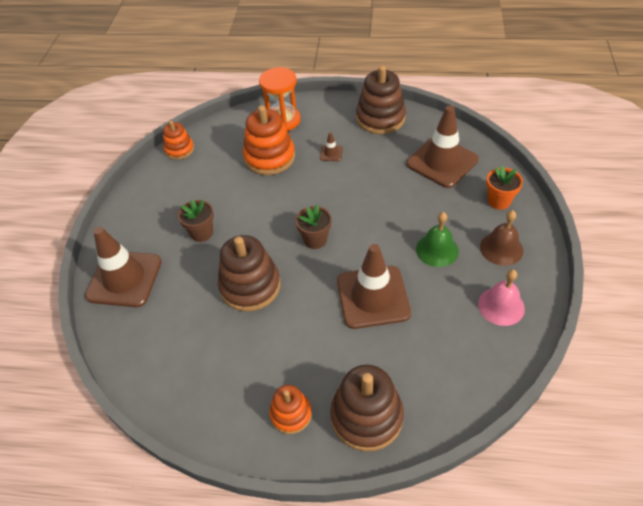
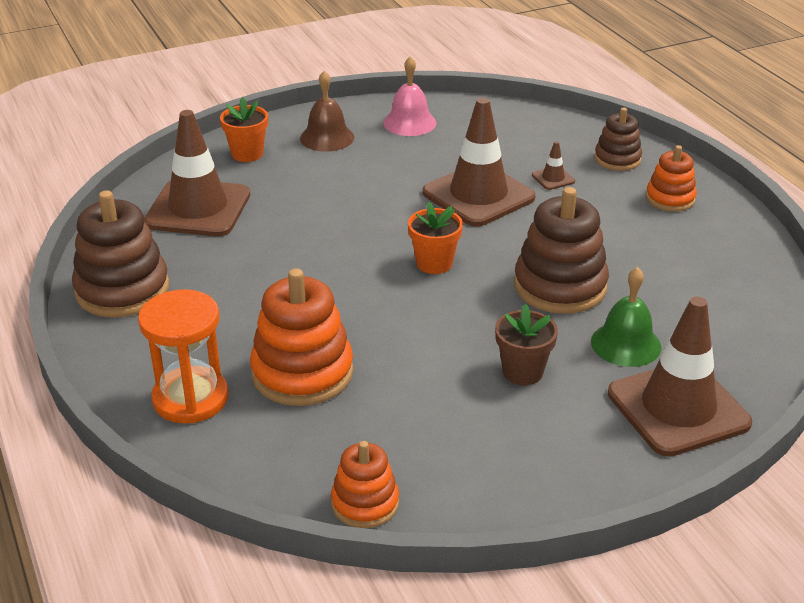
camera: 125 degrees left, 15 degrees down
(315, 240) = (434, 263): brown flower pot -> orange flower pot
(331, 153) = (245, 310): brown traffic cone -> brown traffic cone (553, 178)
(366, 416) = (617, 159): brown stacking toy -> brown stacking toy, size x0.59
(437, 250) = (366, 174): green bell -> green bell (626, 344)

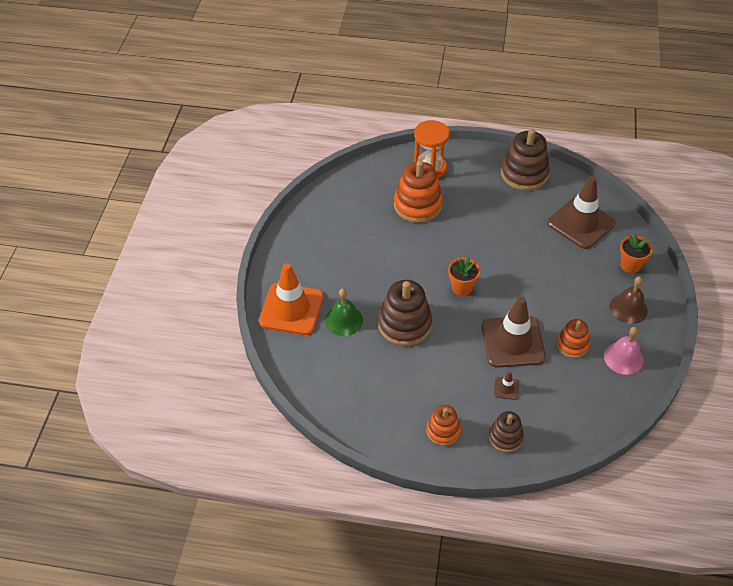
camera: 125 degrees right, 15 degrees up
(365, 503) = (330, 190): orange stacking toy -> orange stacking toy (572, 345)
(523, 372) = (358, 273): brown flower pot -> none
(678, 408) = (291, 309): brown traffic cone -> orange traffic cone

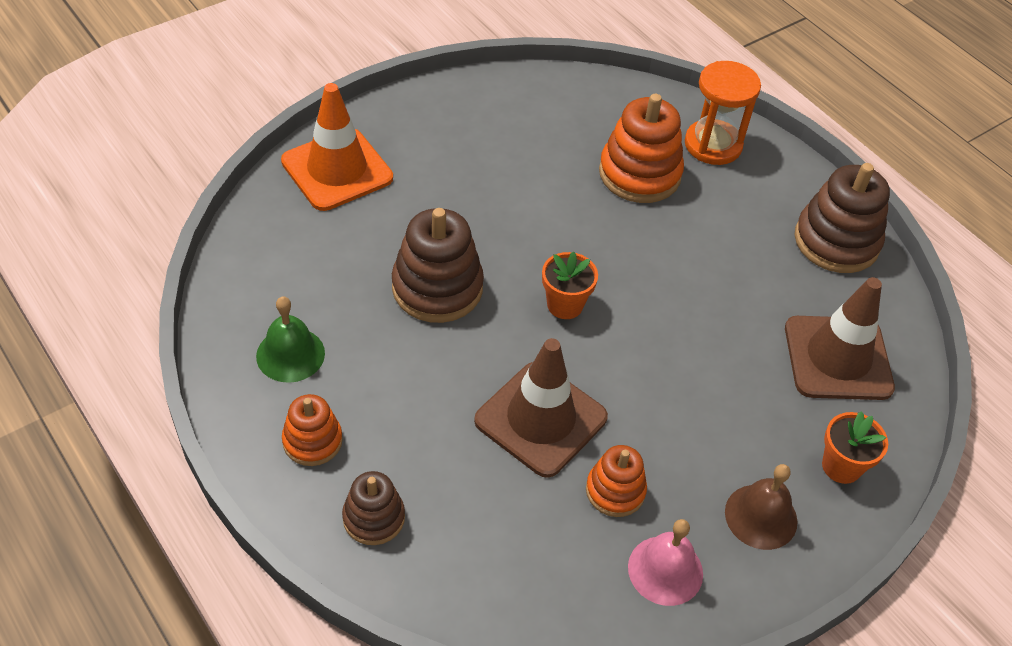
camera: 40 degrees right, 0 degrees up
(344, 320) = (376, 227): green bell -> green bell (290, 354)
(506, 388) = (455, 464): brown traffic cone -> none

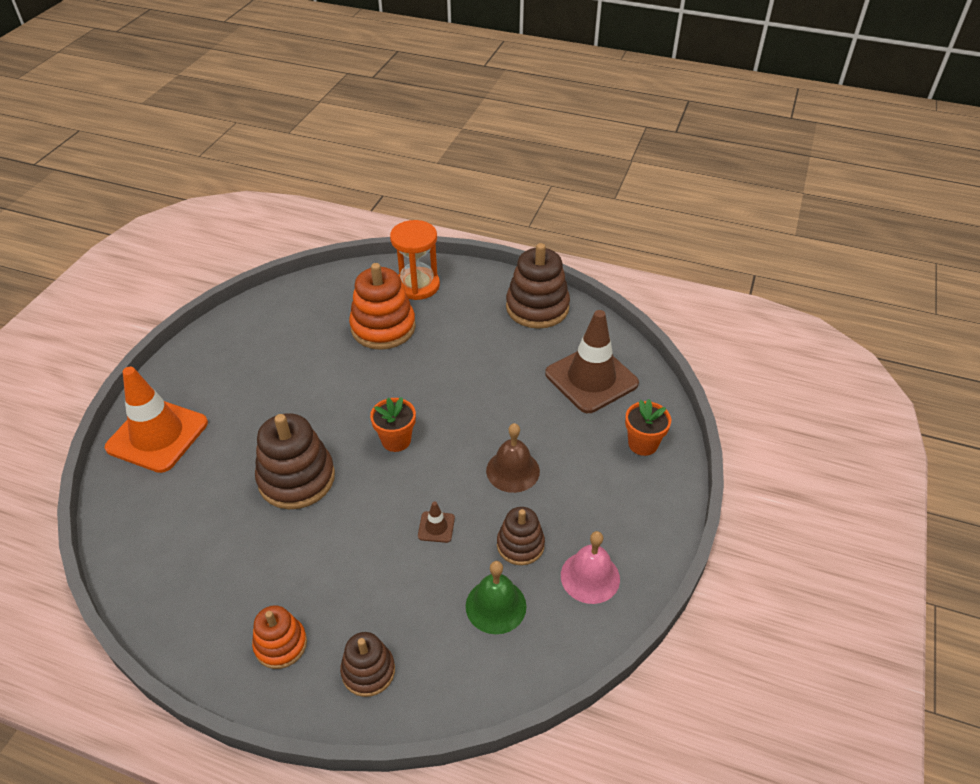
camera: 30 degrees left, 5 degrees down
(290, 354) = (217, 591): green bell -> green bell (496, 606)
(541, 419) = (436, 527): brown traffic cone -> brown traffic cone, size x0.40
(615, 491) = (520, 545): orange stacking toy -> brown stacking toy
(761, 516) = (620, 504): brown bell -> brown bell (512, 470)

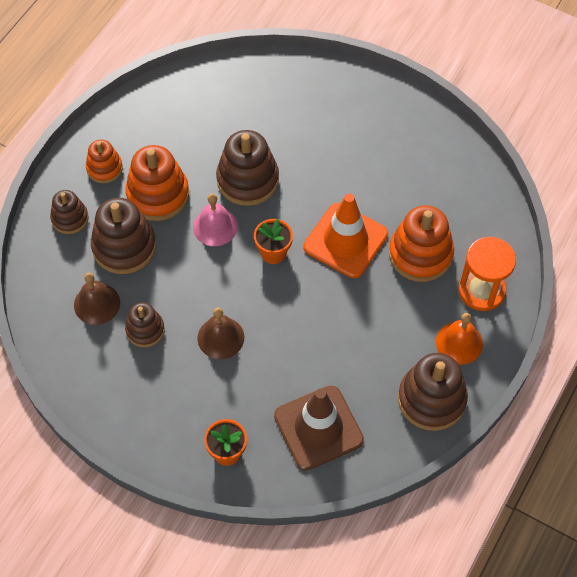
camera: 100 degrees right, 15 degrees up
(157, 435) = (313, 86): orange traffic cone -> orange traffic cone (345, 240)
(323, 569) = (158, 195): none -> orange stacking toy
(406, 592) = (124, 247): none -> brown stacking toy
(436, 527) = (177, 273): brown traffic cone -> none
(475, 295) = (459, 343): none -> orange bell
(496, 606) = (97, 303): green bell -> brown bell
(590, 577) = (103, 374): pink bell -> pink bell (215, 226)

